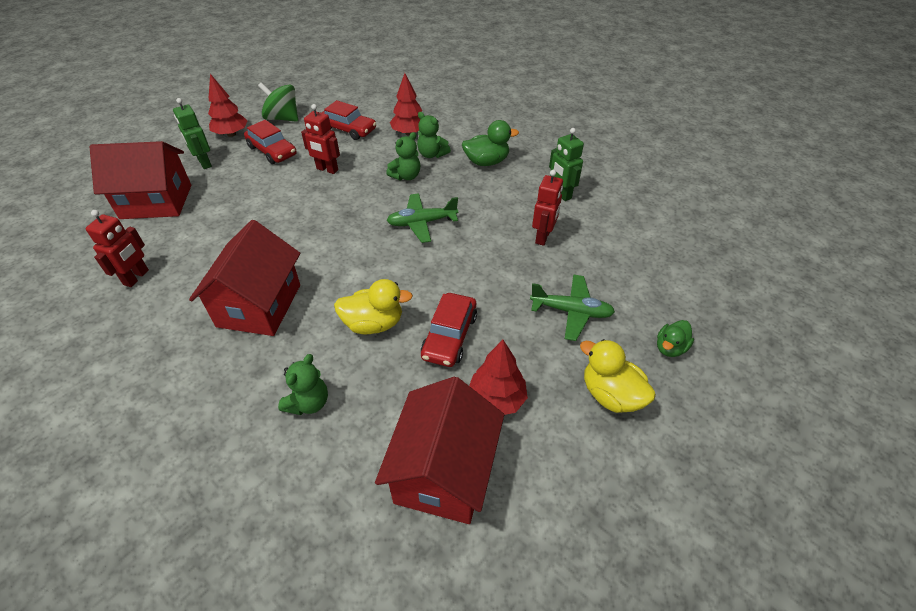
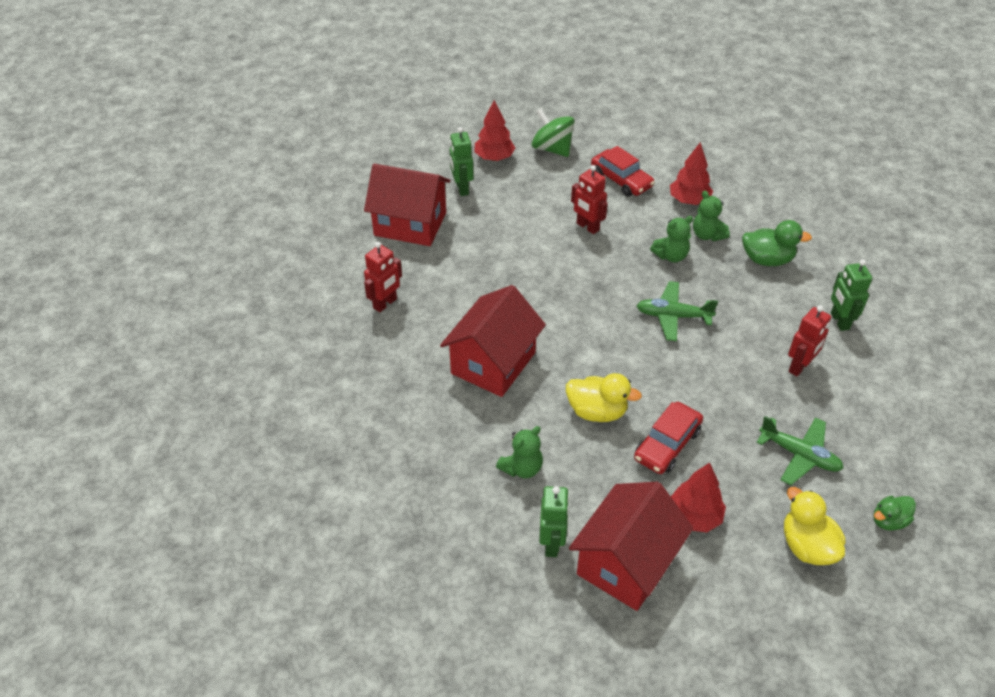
camera: 20 degrees right, 0 degrees up
(272, 151) = (533, 189): red car -> none
(358, 476) = (552, 543): none -> green robot

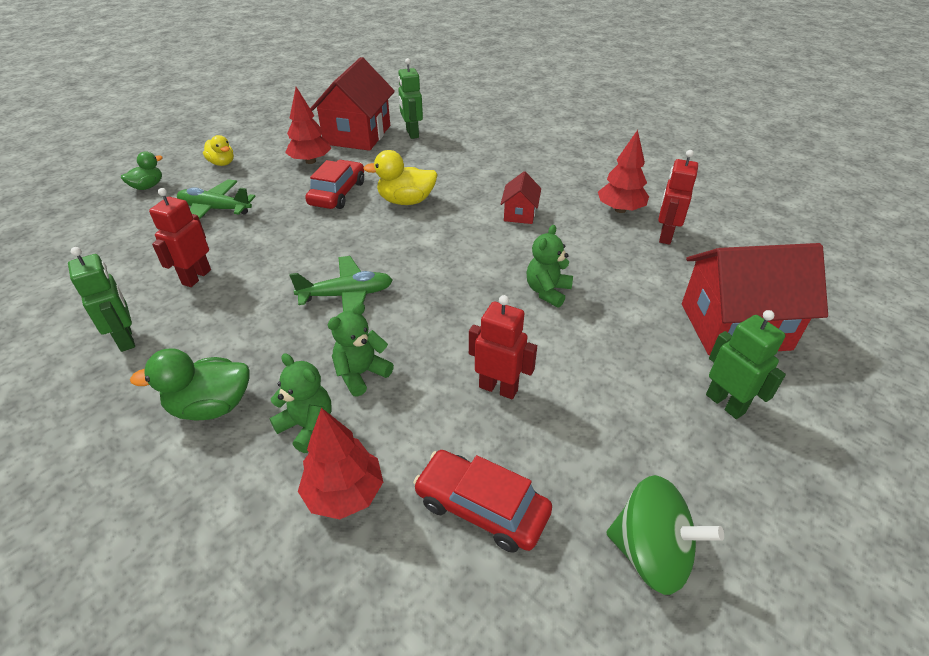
camera: 160 degrees right, 5 degrees down
(493, 363) = (519, 213): red house -> red house, size x0.48
(494, 158) = (734, 489): red tree -> red tree (620, 209)
(522, 468) = (453, 160): green teddy bear -> green teddy bear (547, 291)
(807, 546) = (222, 163): yellow duck -> yellow duck, size x0.65

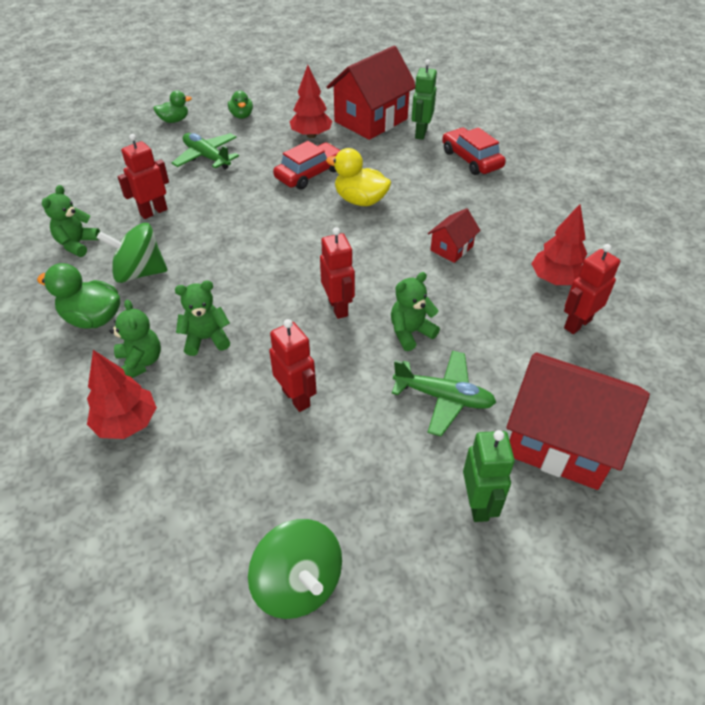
camera: 30 degrees right, 5 degrees up
(126, 339) = (77, 244): green robot -> green teddy bear
(222, 163) = (242, 115): yellow duck -> green duck
(230, 340) = (139, 272): none -> green spinning top
(346, 295) = (246, 269): green plane -> green plane (443, 397)
(466, 295) = (338, 307): none -> red robot
(481, 507) = (207, 481): red car -> red car (471, 159)

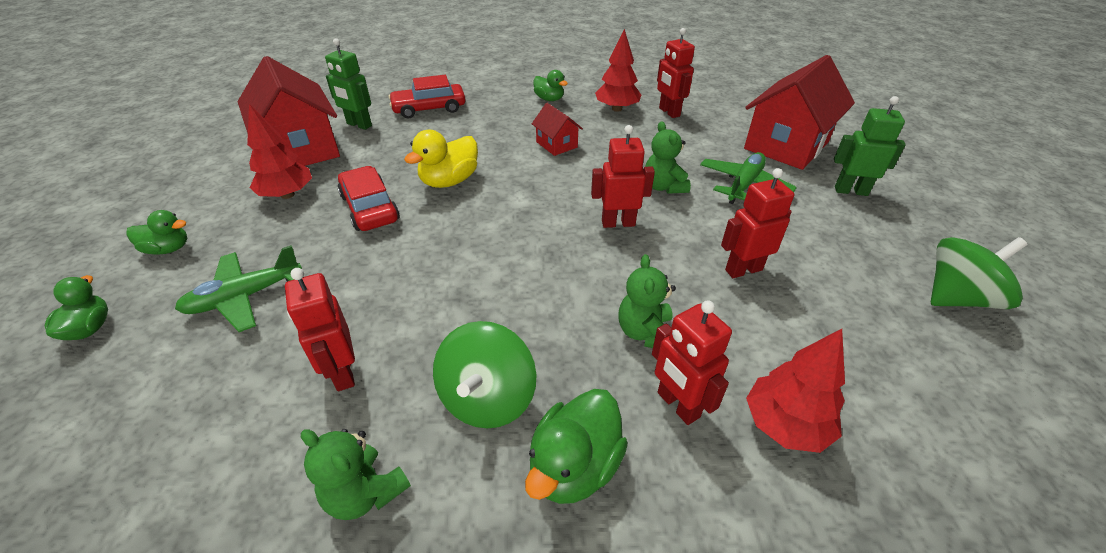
camera: 75 degrees left, 5 degrees down
(140, 362) = (677, 405): green teddy bear -> red robot
(543, 227) = (549, 99): none -> green duck

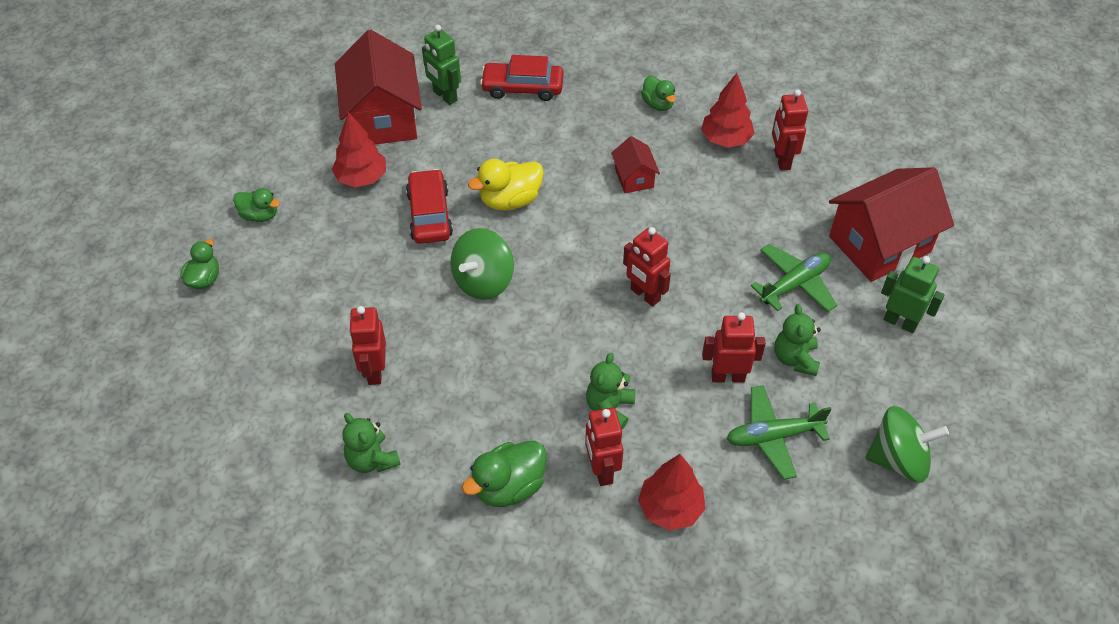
camera: 20 degrees right, 10 degrees up
(245, 297) = (314, 283): green plane -> green plane (773, 436)
(487, 398) = (469, 422): green spinning top -> green spinning top (483, 281)
(618, 223) = (645, 295): red robot -> red robot turned 150 degrees counterclockwise
(663, 187) = (712, 264): green teddy bear -> green teddy bear (795, 358)

